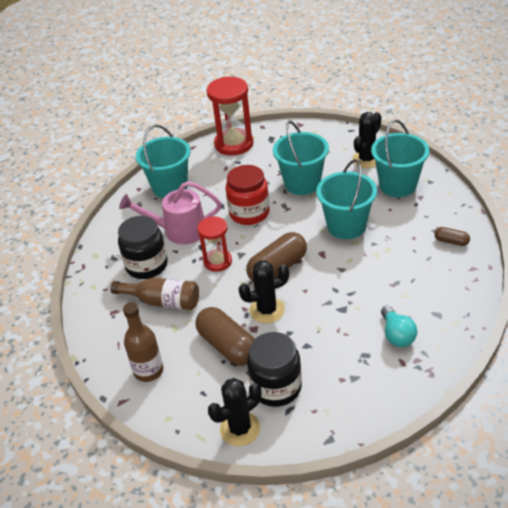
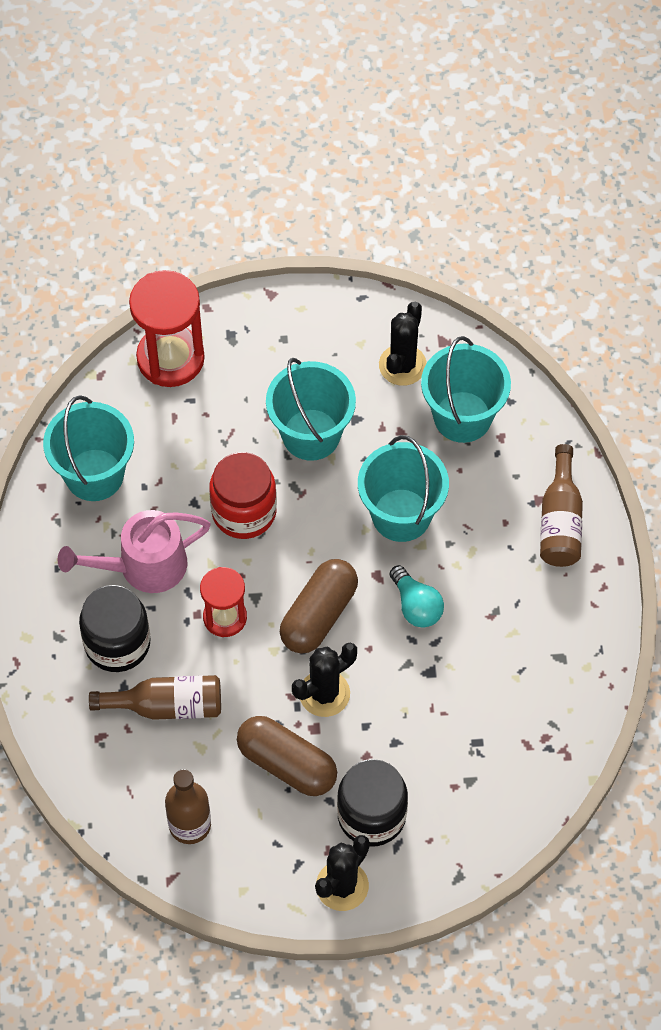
camera: 20 degrees left, 20 degrees up
(397, 335) = (512, 702): turquoise light bulb -> turquoise light bulb (416, 605)
(451, 241) = (560, 521): brown capsule -> brown bottle

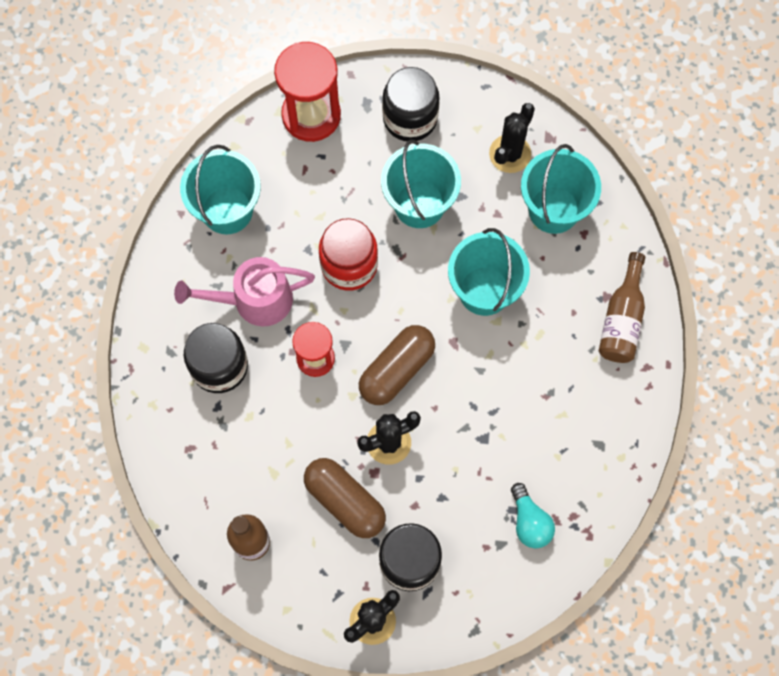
camera: 10 degrees right, 10 degrees up
(167, 705) = (251, 430): brown bottle -> none
(283, 344) = (410, 118): none -> black jar
(416, 605) = (482, 376): turquoise light bulb -> turquoise light bulb (529, 522)

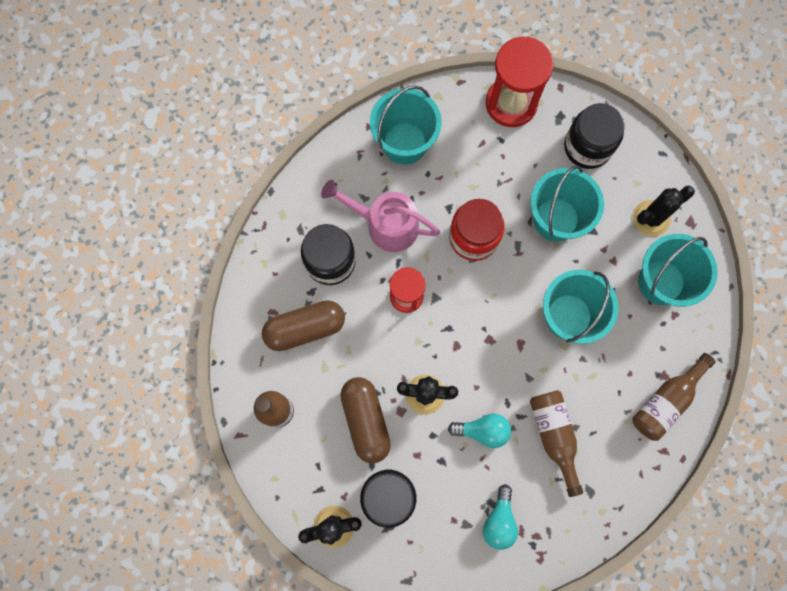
camera: 30 degrees right, 5 degrees up
(397, 370) = (464, 341): brown capsule -> brown capsule (305, 328)
(464, 446) = (482, 431): none -> turquoise light bulb
(535, 411) = (554, 435): none -> brown bottle

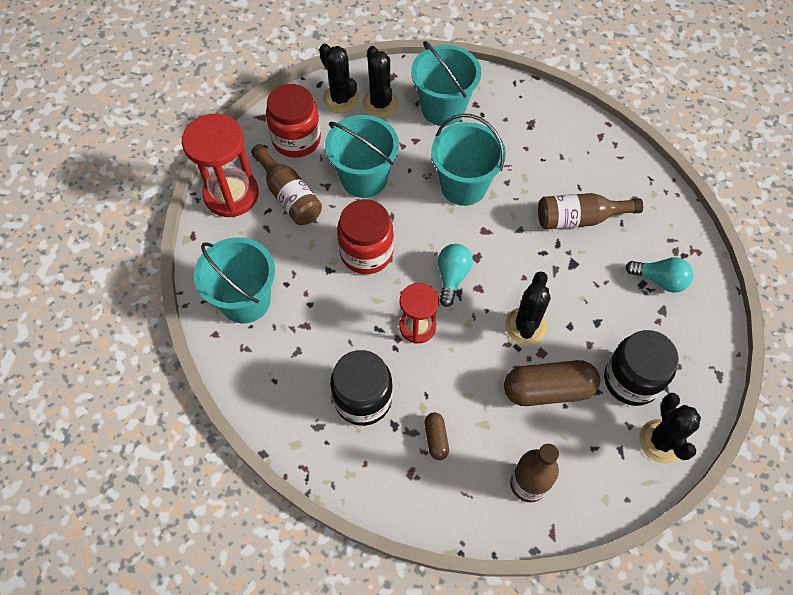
camera: 80 degrees left, 15 degrees down
(305, 328) = (436, 439): brown capsule -> brown capsule, size x0.49
(385, 224) = (333, 335): pink watering can -> none
(482, 431) = (569, 279): turquoise light bulb -> turquoise light bulb (452, 277)
(587, 147) = (296, 139): black jar -> red jar
(647, 178) = (340, 99): none -> black cactus
(666, 401) = (555, 126): brown bottle -> brown bottle (289, 196)

